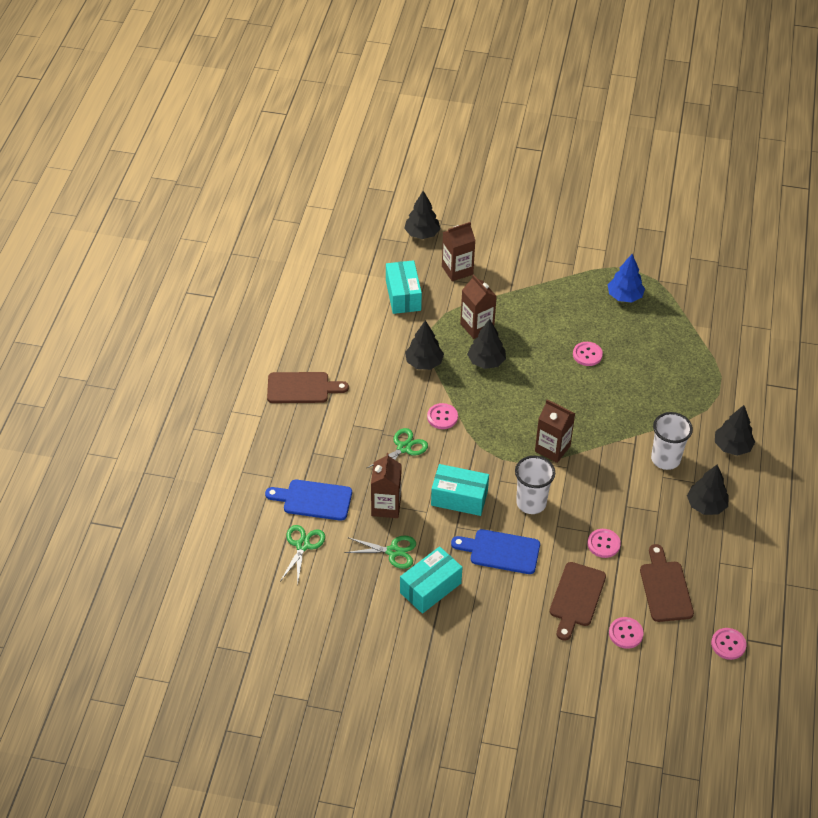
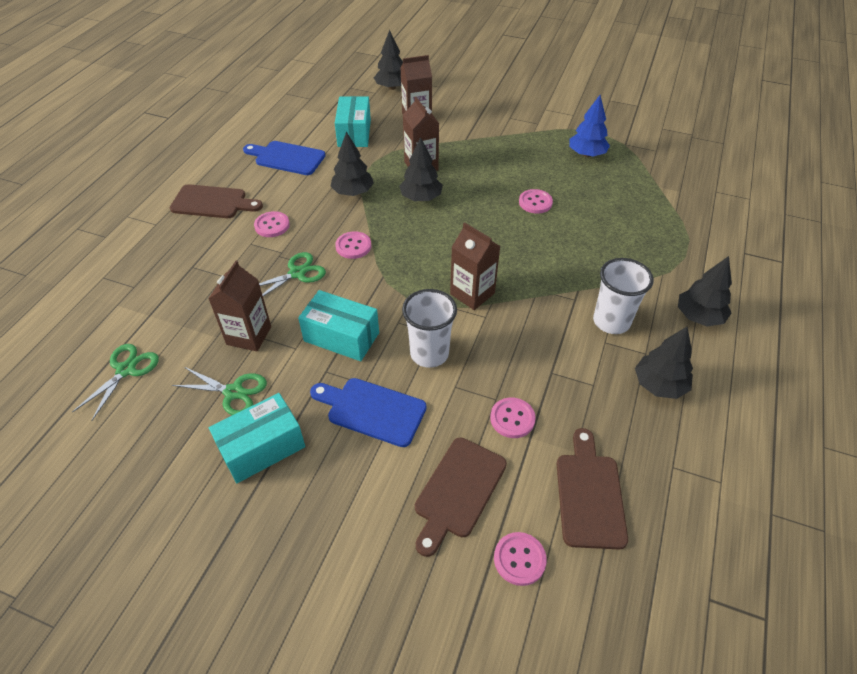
camera: 10 degrees right, 0 degrees up
(313, 500) = (167, 318): blue cutting board -> blue cutting board (287, 158)
(728, 644) = (678, 603): pink button -> pink button (272, 225)

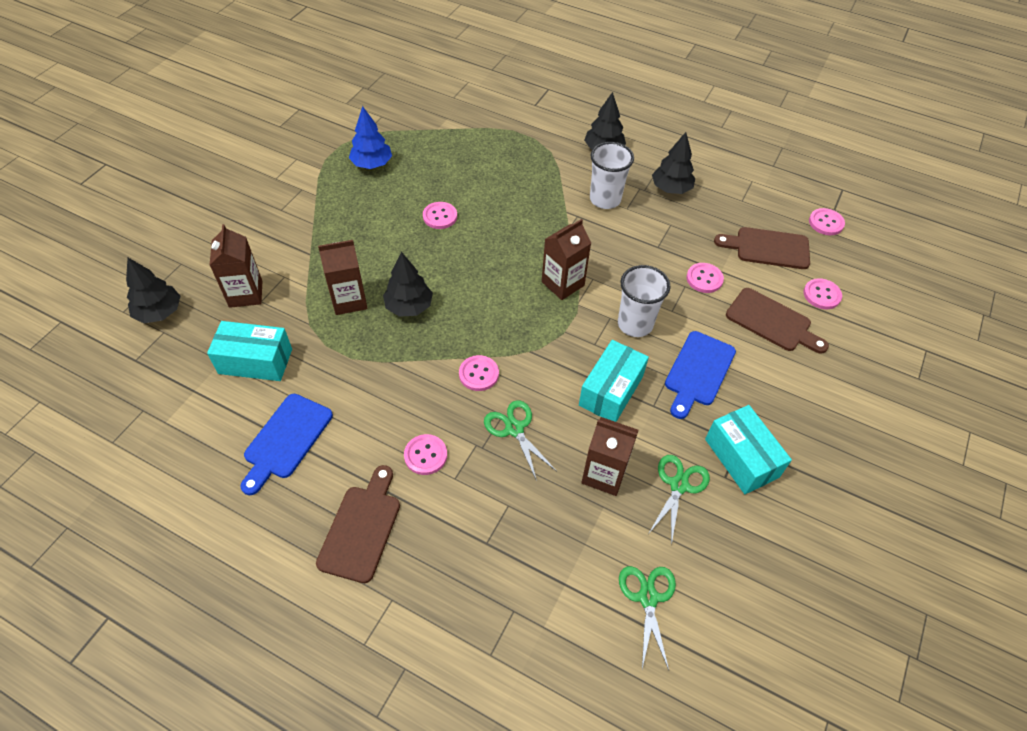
camera: 85 degrees left, 5 degrees up
(126, 370) = (648, 597): green scissors -> green scissors turned 60 degrees clockwise
(353, 192) = (382, 369): black tree -> none
(672, 582) = (826, 223): none -> pink button

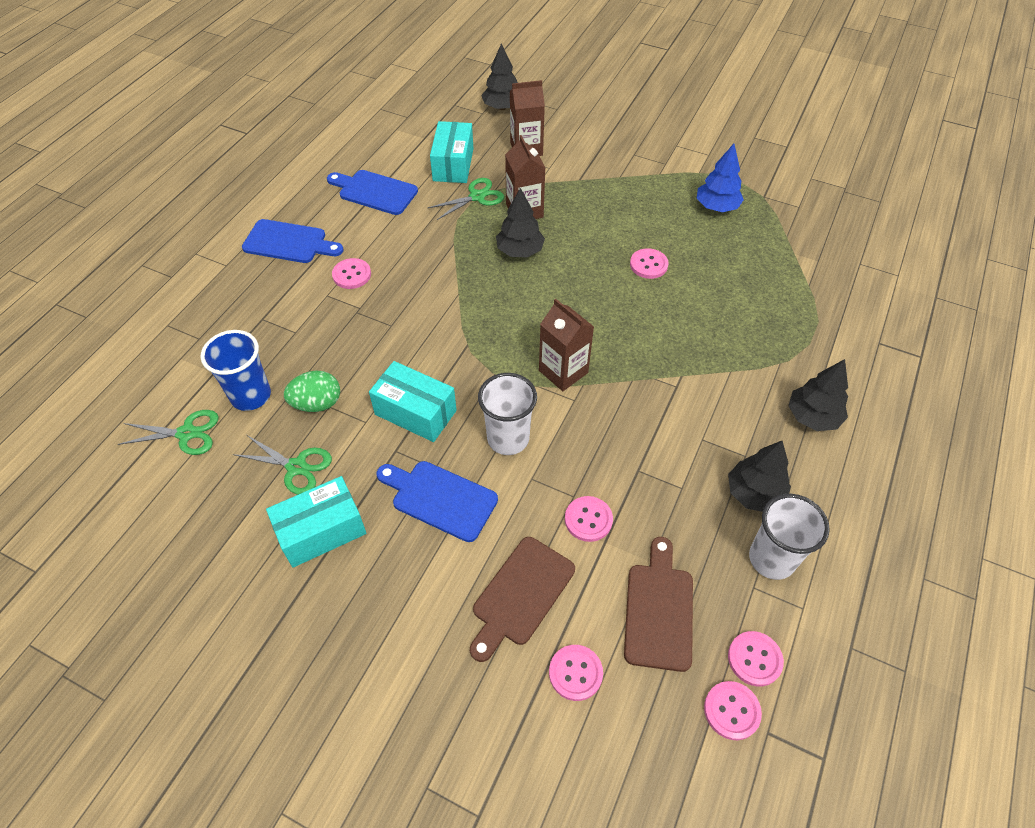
camera: 90 degrees right, 0 degrees up
(361, 528) = (289, 242): brown cutting board -> blue cutting board
(478, 374) = (438, 306): pink button -> pink button (754, 659)
(514, 429) = (374, 334): green scissors -> green scissors (477, 197)
(596, 539) = (251, 396): none -> blue cup
(604, 474) = (317, 403): brown carton -> green egg
(605, 199) = (713, 415): white cup -> white cup (771, 559)

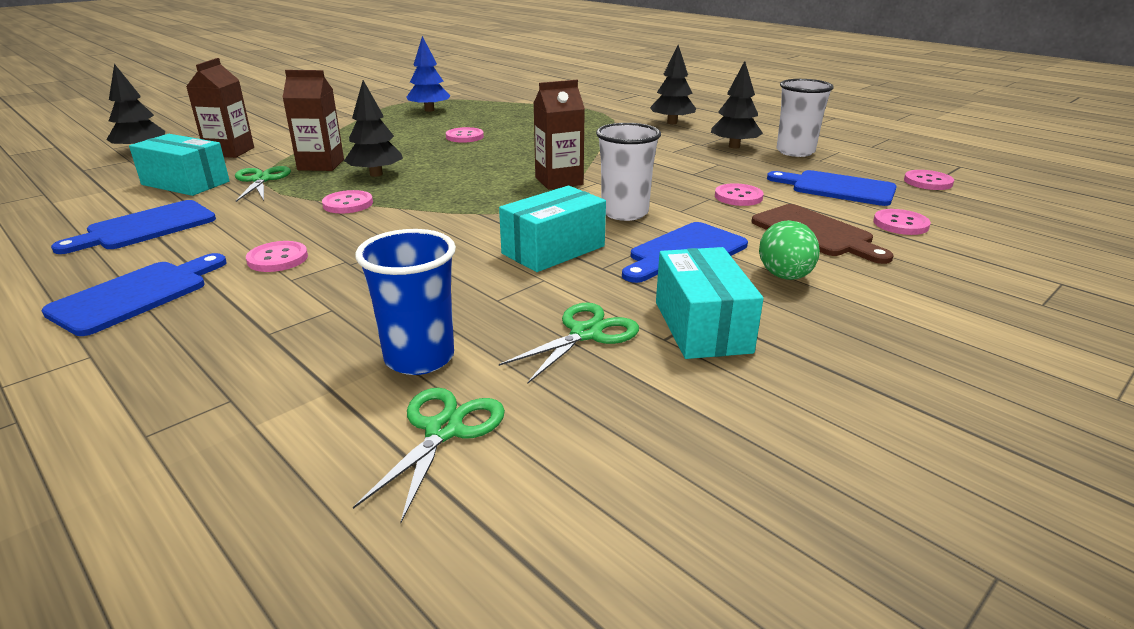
camera: 70 degrees left, 25 degrees down
(317, 403) = (485, 307): green egg -> green egg (785, 276)
(659, 610) = (837, 188): brown cutting board -> blue cutting board
(754, 659) = (882, 169): pink button -> pink button (348, 204)

